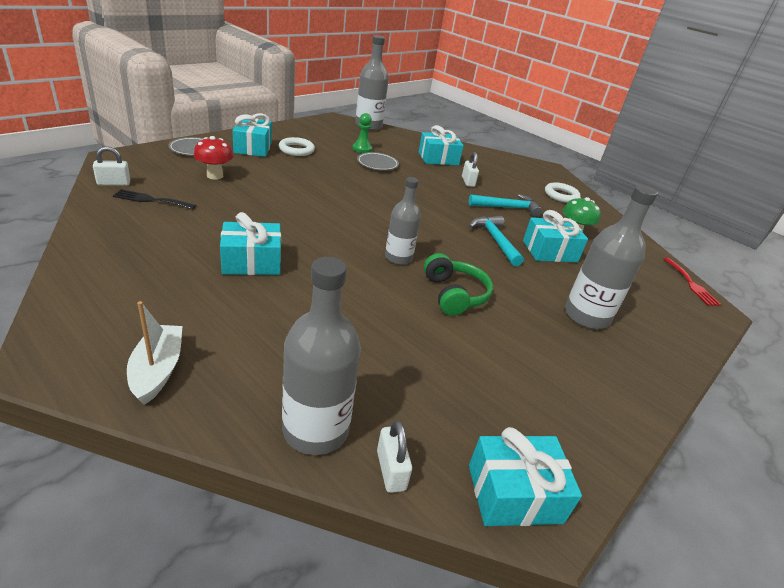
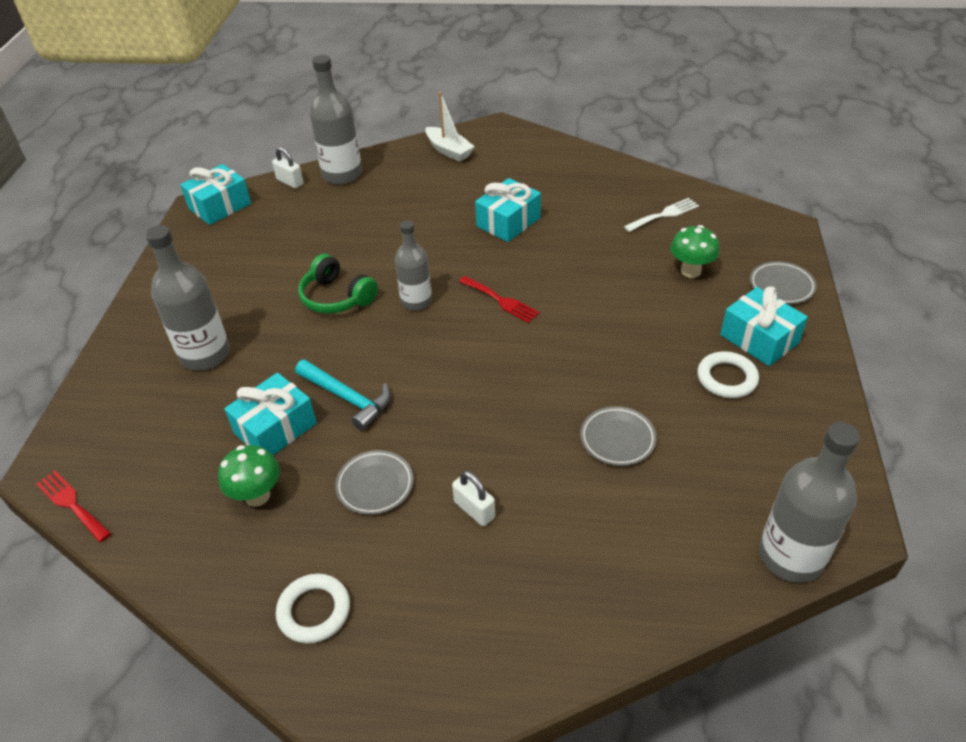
camera: 150 degrees right, 10 degrees up
(114, 183) = (718, 207): white padlock -> none
(151, 200) = (664, 214): black fork -> white fork
(215, 176) = (690, 271): red mushroom -> green mushroom
(344, 226) = (501, 301): none -> red fork
(362, 149) = (685, 461): green pawn -> none
(438, 159) = (576, 545): turquoise gift -> none
(507, 208) = (375, 485): turquoise hammer -> grey plate

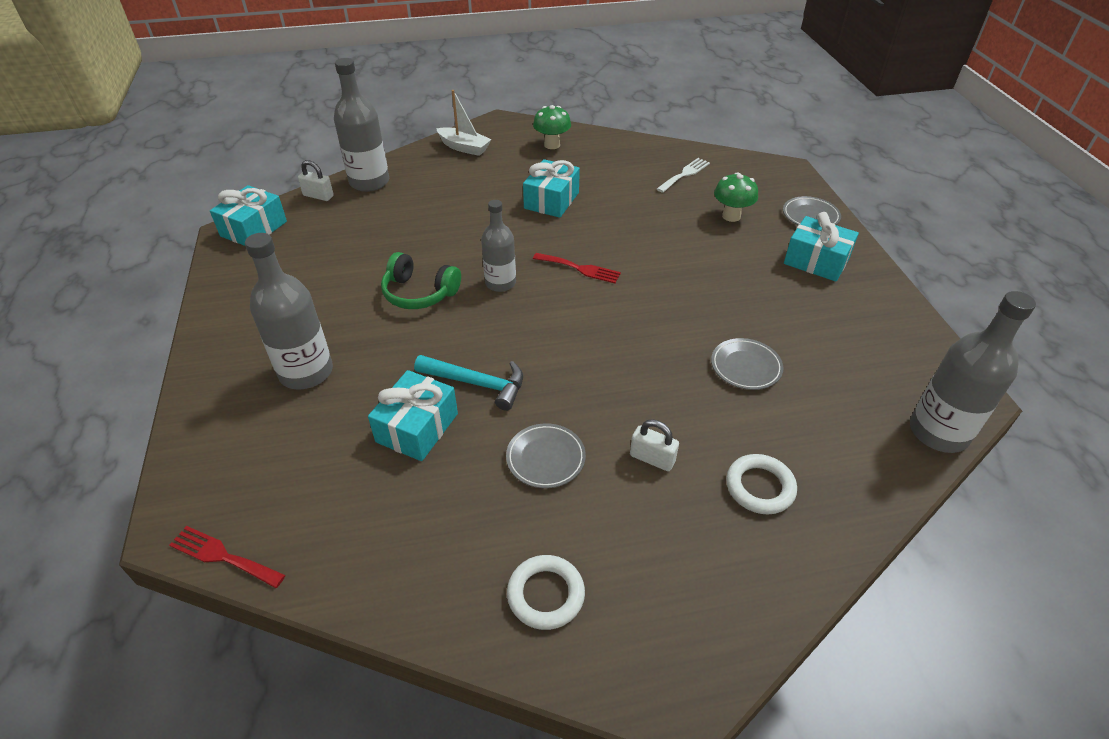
camera: 20 degrees left, 0 degrees up
(257, 496) = (430, 497): green mushroom -> green mushroom (552, 145)
(726, 378) = (808, 298): white ring -> white ring (760, 487)

